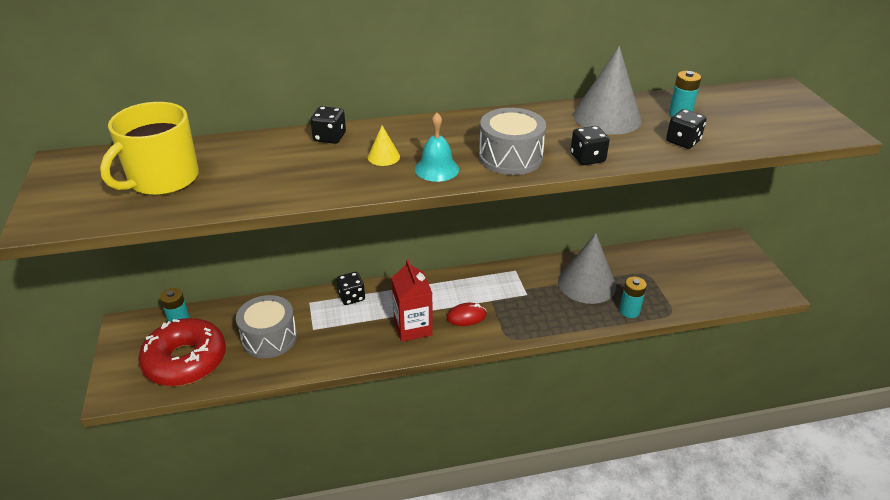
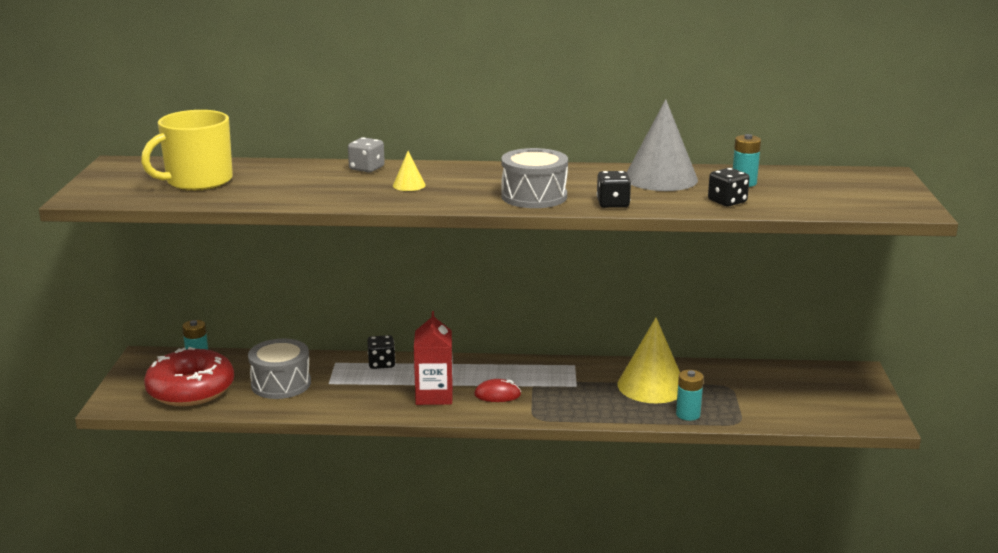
camera: 15 degrees right, 15 degrees down
(329, 137) = (366, 168): black dice -> grey dice
(436, 169) = (454, 197): turquoise bell -> none
(587, 283) = (651, 386): grey cone -> yellow cone

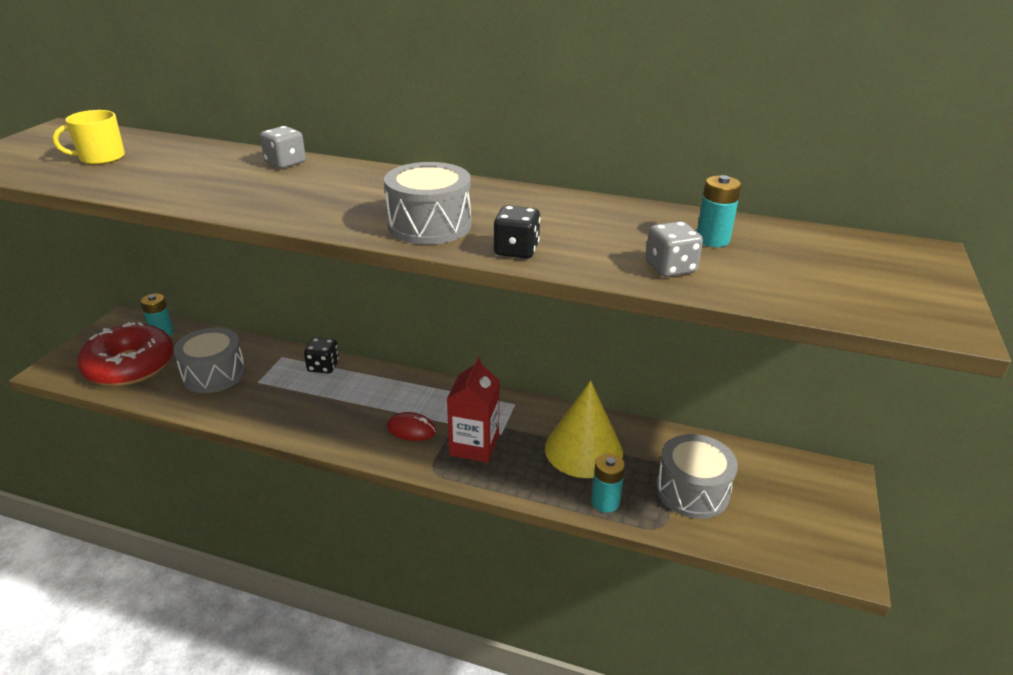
camera: 15 degrees right, 10 degrees up
(198, 181) = (101, 158): yellow mug -> yellow mug, size x0.59
(409, 185) = (305, 190): yellow cone -> none
(434, 395) = (347, 418): red carton -> red carton (474, 446)
(661, 178) = (607, 219): grey cone -> none
(727, 201) = (670, 268): black dice -> grey dice
(751, 397) = (692, 491): none -> grey drum

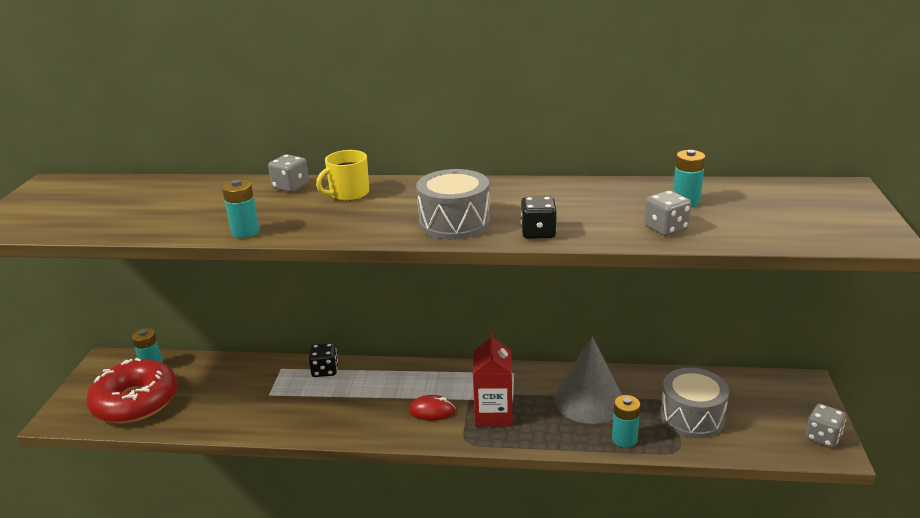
camera: 10 degrees left, 5 degrees down
(101, 158) = (115, 205): yellow mug -> yellow mug (348, 194)
(204, 203) = (245, 232): none -> turquoise battery
(214, 374) = (223, 395): grey drum -> none
(583, 450) = (589, 400): yellow cone -> grey cone
(840, 546) = (822, 437): none -> grey dice

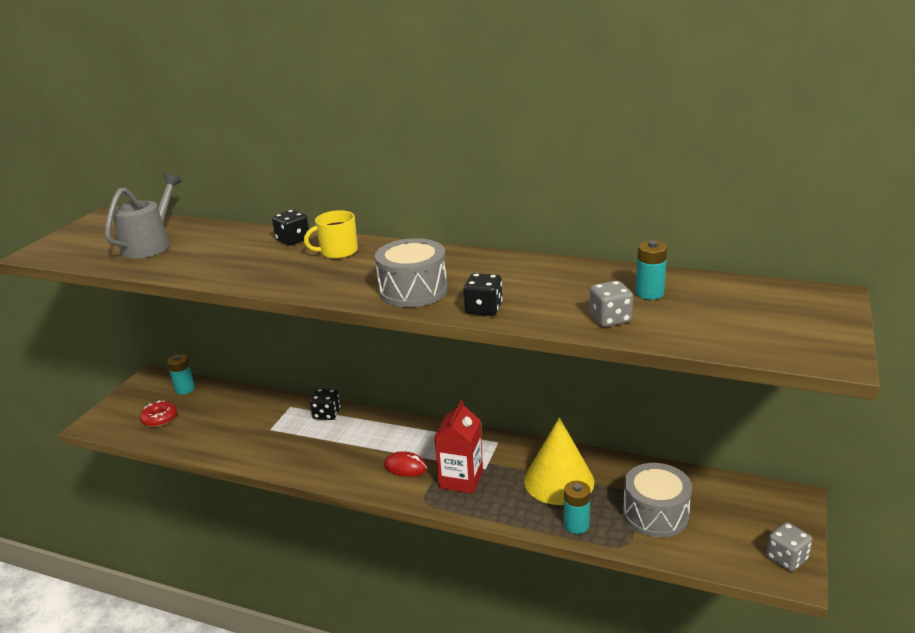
camera: 15 degrees right, 0 degrees up
(126, 206) = (150, 245): none -> grey watering can
(135, 402) = (159, 419): red donut -> red donut, size x0.47
(245, 232) = (230, 279): turquoise battery -> none
(291, 187) = (293, 240): grey dice -> black dice
(589, 400) = (559, 481): grey cone -> yellow cone

